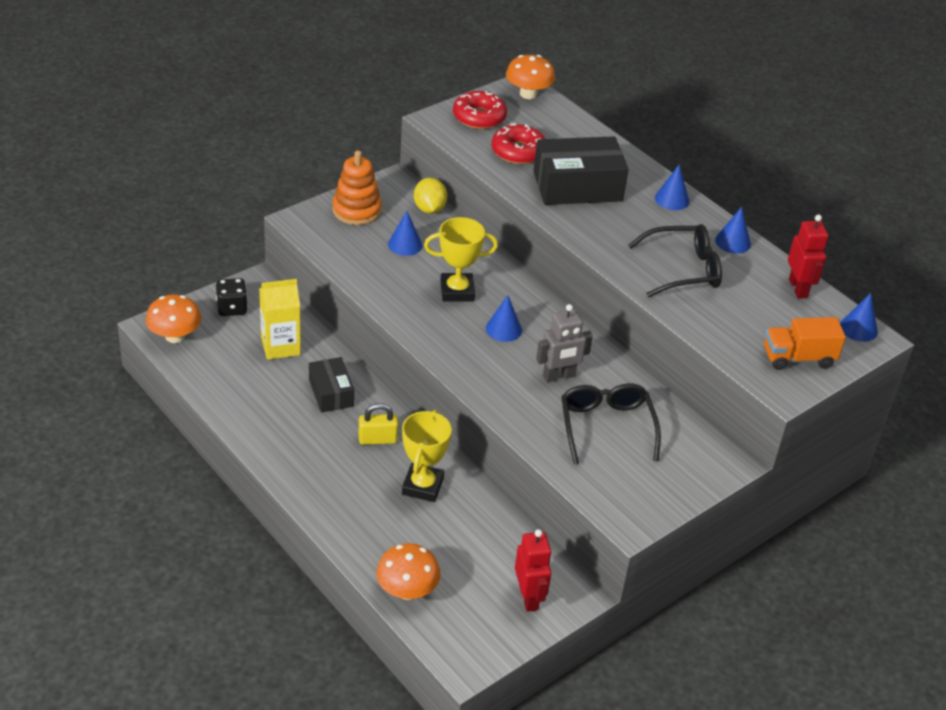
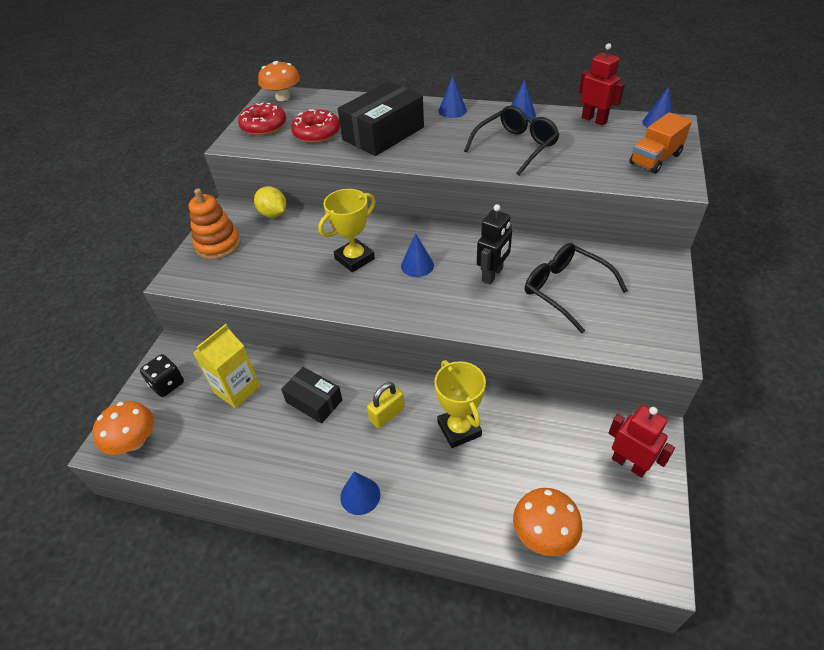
camera: 30 degrees left, 5 degrees up
(405, 244) = (281, 248): blue cone -> blue cone (360, 495)
(559, 376) = (492, 275): grey robot -> black robot

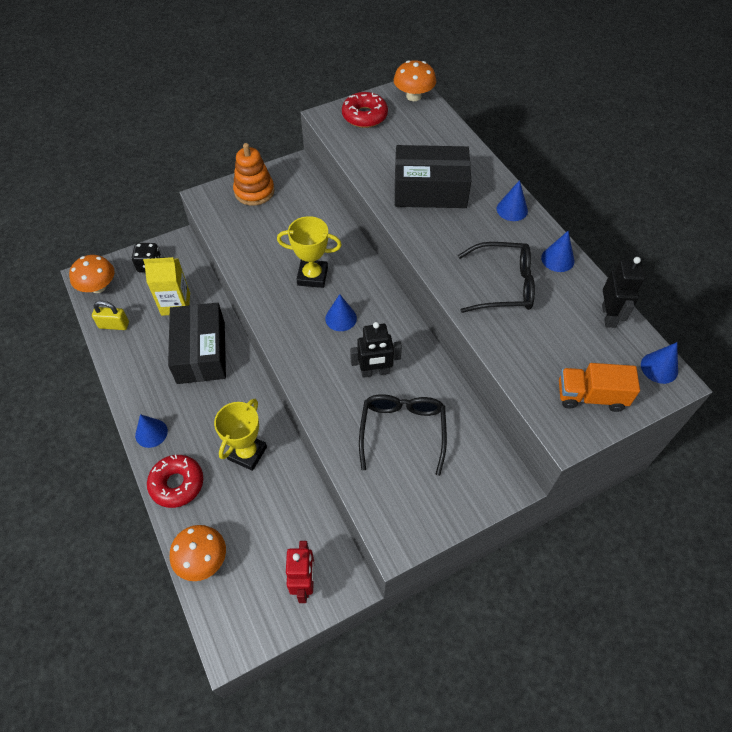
camera: 45 degrees right, 10 degrees up
(273, 214) = (314, 194): yellow lemon -> none
(314, 401) = (201, 352): black box -> black box, size x1.74
(317, 133) = (388, 151): red donut -> red donut (177, 484)
(387, 414) = (224, 401): yellow padlock -> yellow padlock (114, 325)
(594, 120) = (609, 316): red robot -> black robot

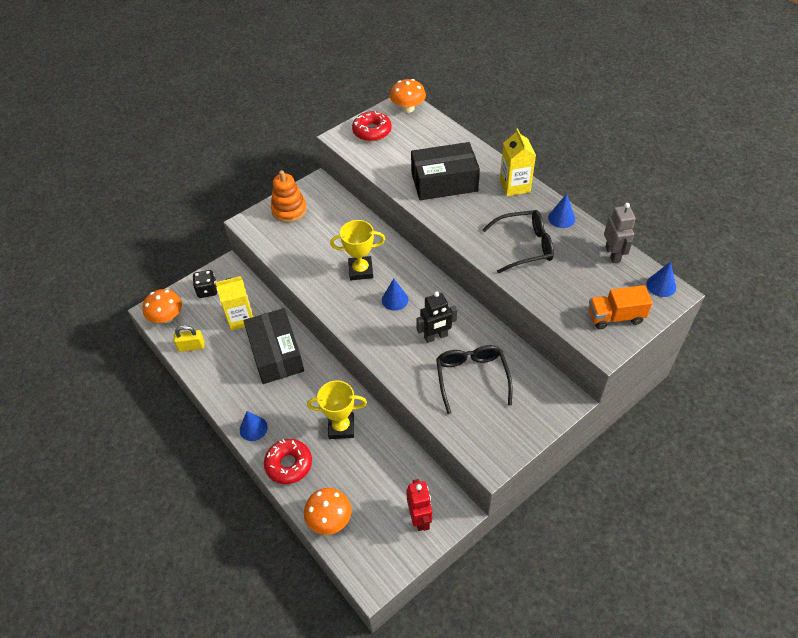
camera: 10 degrees left, 5 degrees down
(247, 453) = (341, 427): yellow trophy -> yellow trophy turned 75 degrees clockwise
(512, 209) = (514, 186): blue cone -> yellow carton
(609, 316) = (613, 254): black robot -> grey robot

